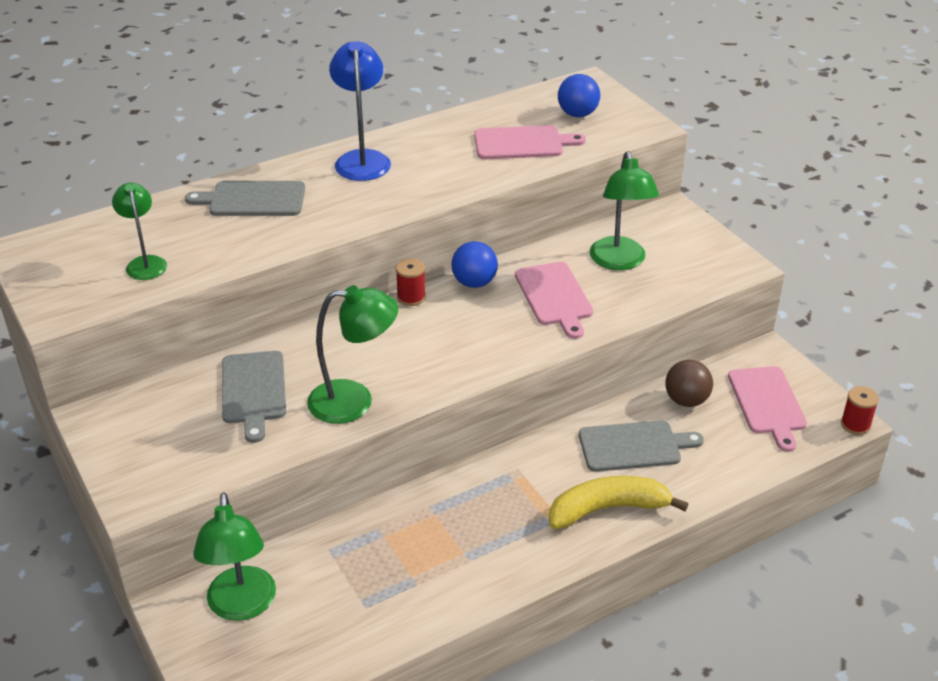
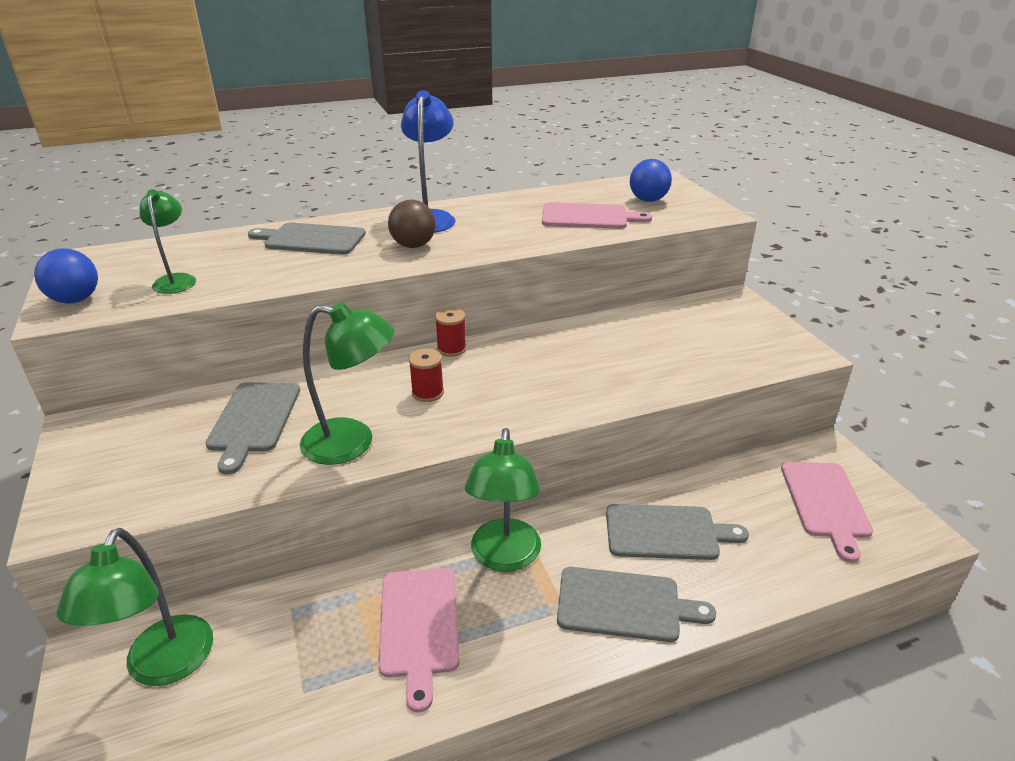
camera: 10 degrees right, 5 degrees down
(474, 282) = (519, 342): blue ball -> blue ball (76, 300)
(555, 297) = (599, 362): pink cutting board -> pink cutting board (419, 626)
(608, 509) = (624, 604): yellow banana -> grey cutting board
(619, 262) = (673, 337): green lamp -> green lamp (504, 557)
(686, 400) = (732, 488): brown ball -> brown ball (413, 245)
(855, 425) = (932, 540): red spool -> red spool (427, 393)

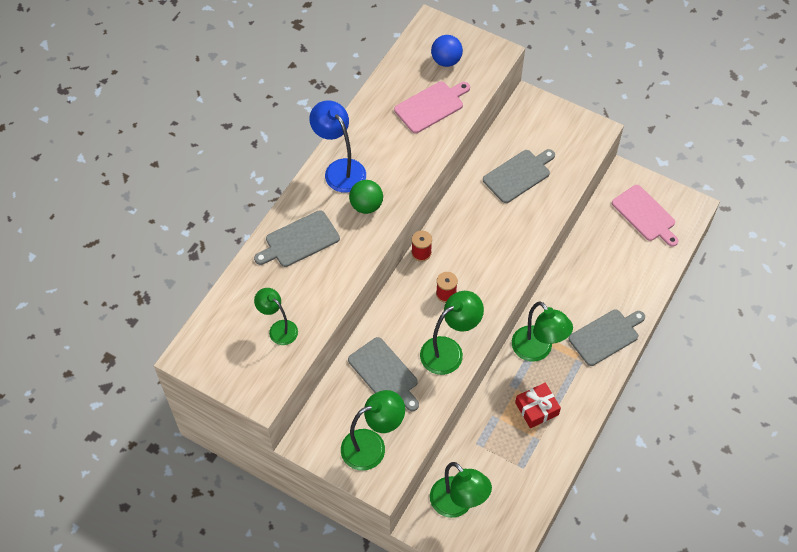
camera: 40 degrees left, 25 degrees up
(76, 300) = (250, 381): blue ball -> none
(125, 476) = (372, 446): none -> green lamp
(413, 245) = (366, 206): brown ball -> green ball
(419, 626) = (536, 408): pink cutting board -> red gift
(666, 532) = (592, 284): grey cutting board -> grey cutting board (518, 175)

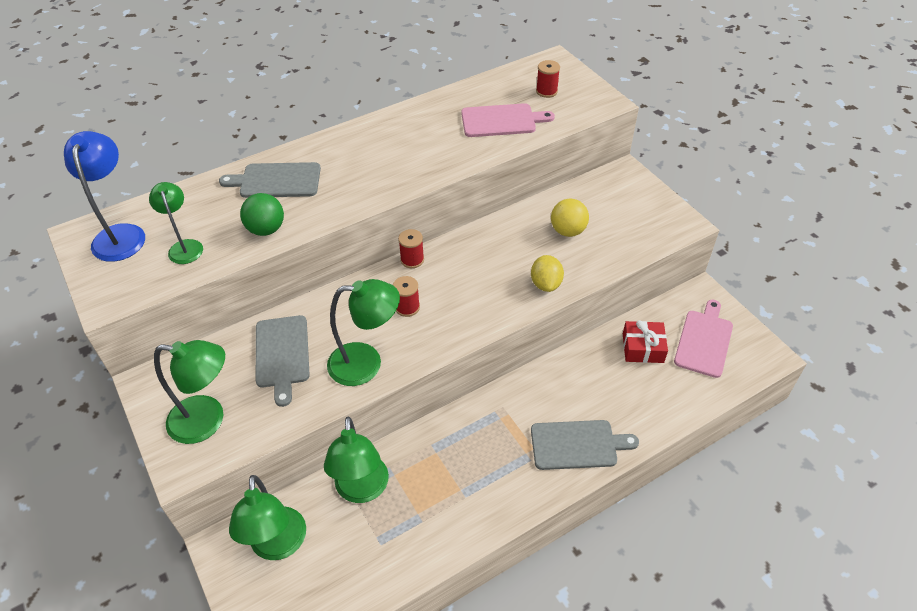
camera: 30 degrees right, 10 degrees down
(340, 169) = (368, 139): blue lamp -> blue lamp (120, 234)
(366, 206) = (366, 177): green ball -> green ball (266, 229)
(446, 61) = (546, 91): blue ball -> red spool
(518, 175) = (568, 231): grey cutting board -> yellow ball
(531, 228) = (546, 284): none -> yellow lemon
(536, 408) = (443, 485): red gift -> red gift (643, 348)
(537, 350) = (488, 423): green lamp -> green lamp (362, 490)
(645, 215) = (704, 341): pink cutting board -> pink cutting board turned 150 degrees counterclockwise

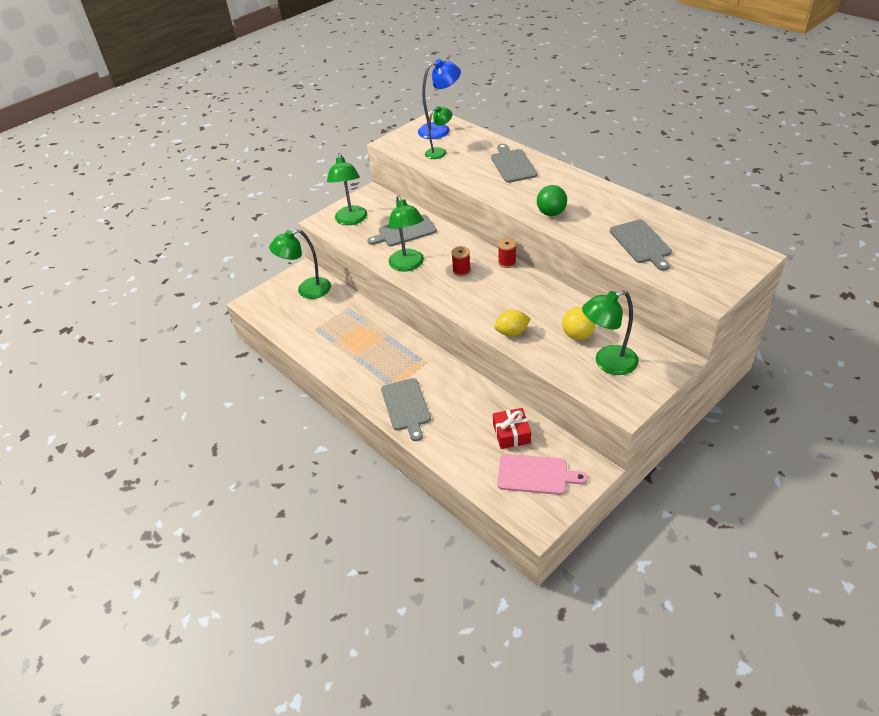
camera: 80 degrees right, 5 degrees down
(266, 229) = (466, 174): green ball -> green ball (551, 213)
(362, 490) = (348, 312): green lamp -> green lamp (608, 363)
(501, 120) = (641, 243): pink cutting board -> grey cutting board
(546, 91) = (701, 260): red spool -> none

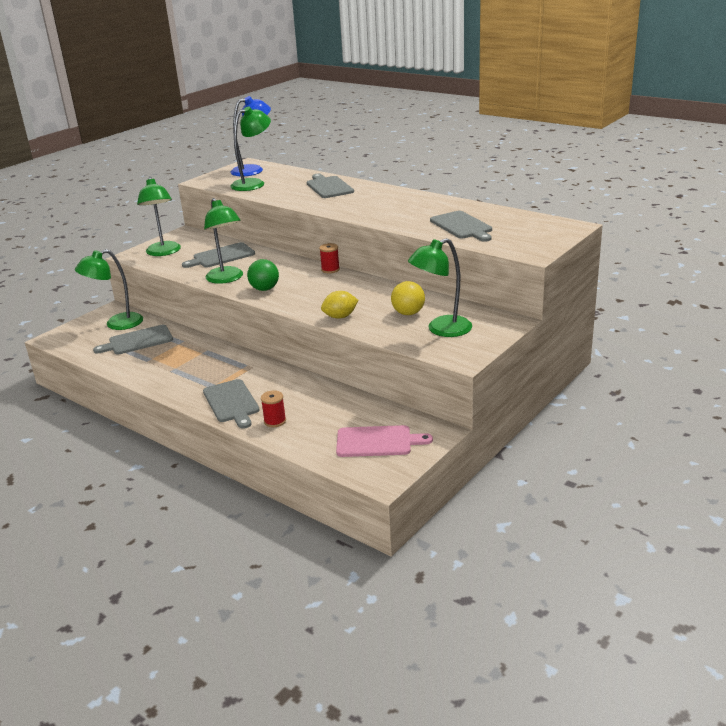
camera: 10 degrees left, 15 degrees down
(325, 315) = (138, 341): none -> grey cutting board
(439, 152) = (253, 183): green lamp -> green lamp, size x1.55
(461, 271) = (283, 278): red spool -> red spool (275, 421)
(511, 433) = (348, 413): red gift -> none
(551, 213) = (370, 214): green ball -> green ball (264, 289)

